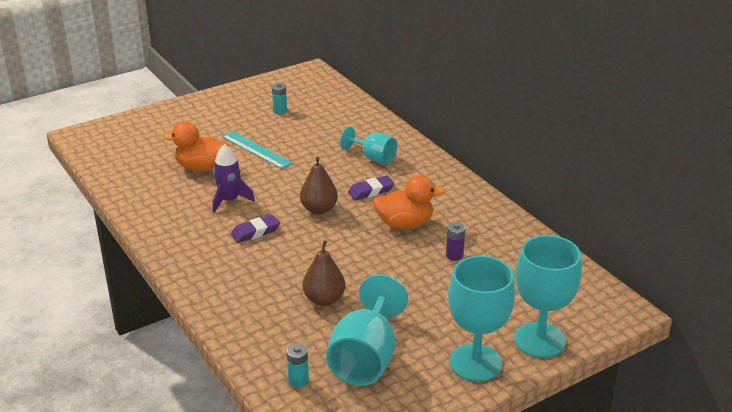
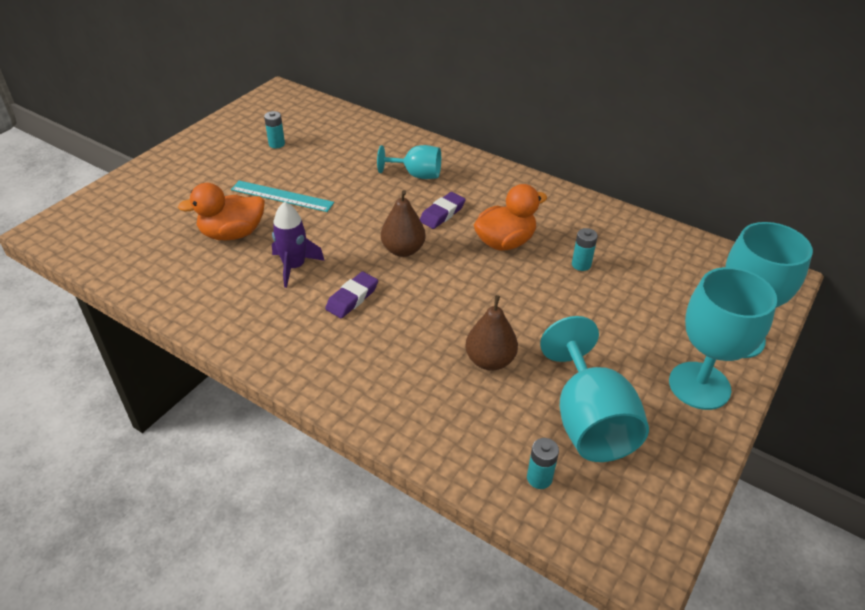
camera: 25 degrees left, 10 degrees up
(454, 255) = (581, 264): purple battery -> turquoise battery

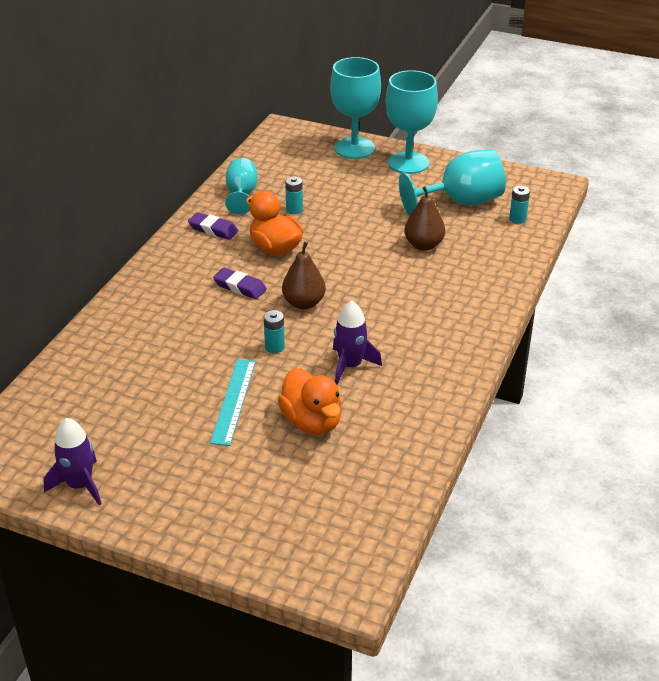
camera: 100 degrees left, 5 degrees down
(232, 127) = (80, 485): none -> purple rocket
(276, 144) = (120, 431): turquoise battery -> turquoise battery (274, 347)
(352, 298) = (381, 322): purple eraser -> purple eraser (213, 229)
(416, 175) = (173, 311): turquoise goblet -> turquoise goblet (241, 195)

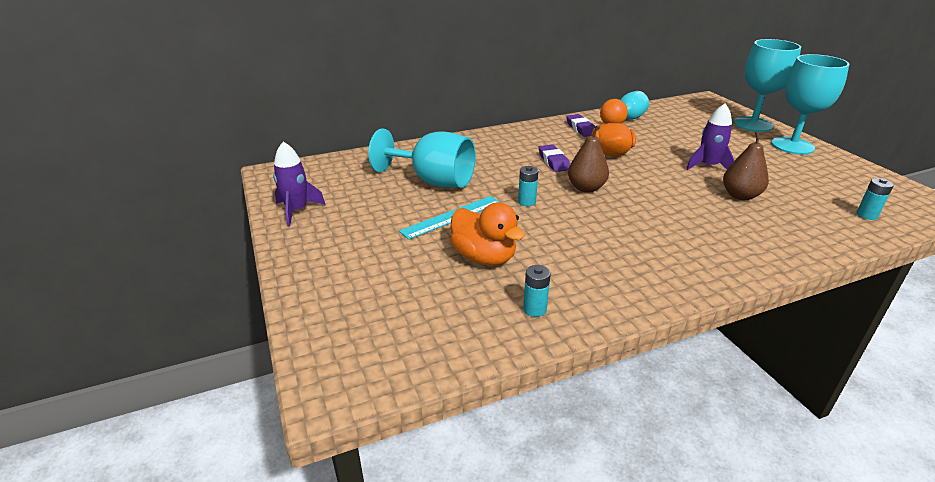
camera: 45 degrees right, 5 degrees down
(294, 209) = (655, 139): turquoise battery -> turquoise battery (534, 309)
(312, 422) = (484, 257): orange duck -> orange duck turned 60 degrees counterclockwise
(350, 366) = (566, 239): purple rocket -> purple rocket (708, 166)
(460, 202) = (815, 184): turquoise goblet -> turquoise goblet (433, 181)

